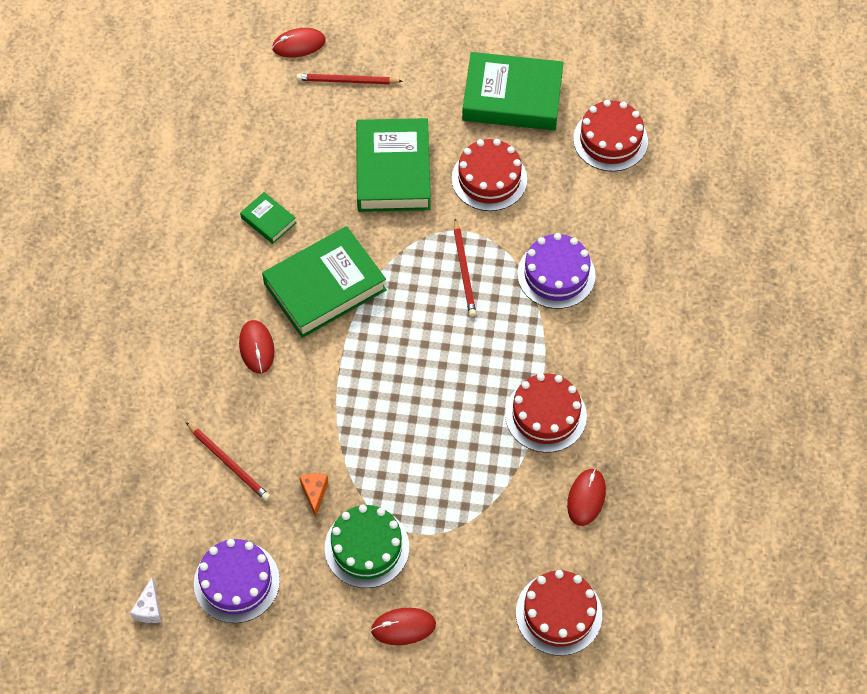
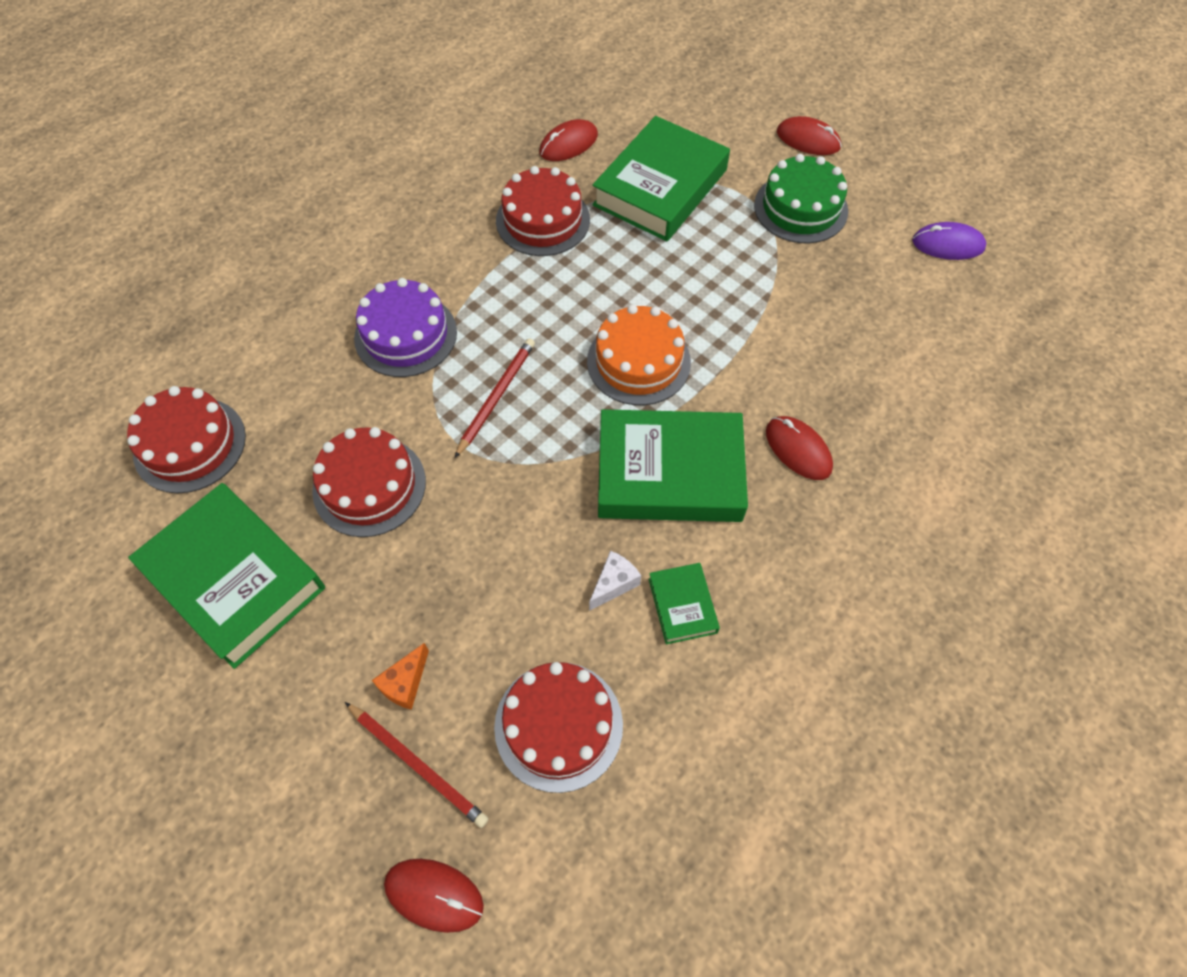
camera: 145 degrees left, 0 degrees up
(149, 608) = (1050, 267): white cheese -> white cheese (614, 584)
(229, 463) = (899, 348): red pencil -> none
(236, 582) = (948, 244): purple cake -> purple mouse
(256, 348) = (798, 449): red mouse -> red mouse turned 60 degrees counterclockwise
(314, 493) = (823, 275): orange cheese -> orange cheese (405, 683)
(393, 171) = (472, 573): green book -> green book (660, 188)
(395, 346) = (638, 361): none -> orange cake
(559, 613) = (666, 86): red cake -> red cake (558, 725)

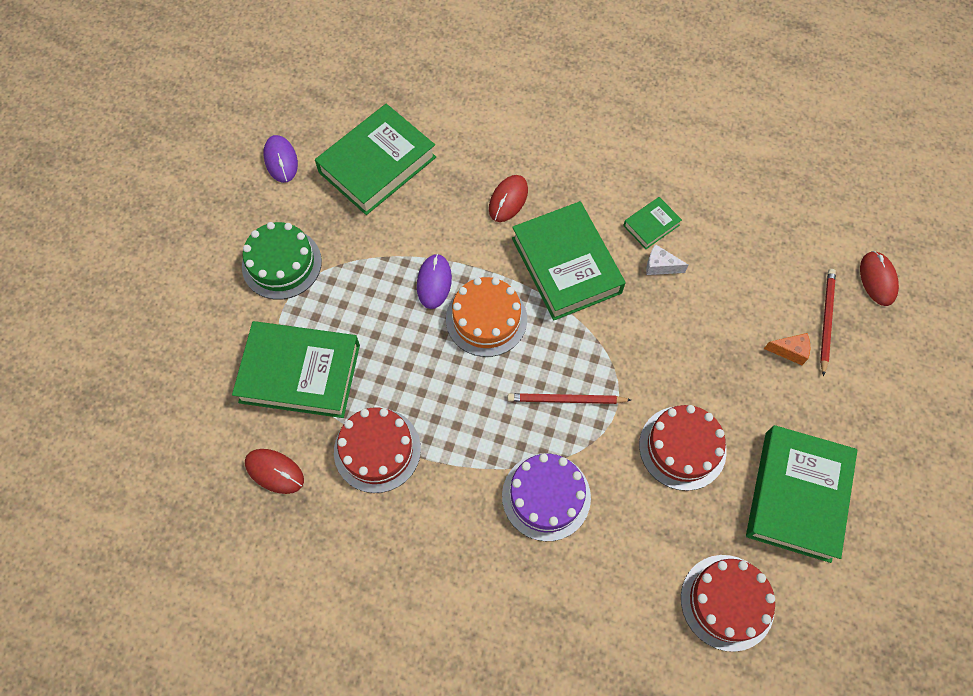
camera: 115 degrees left, 5 degrees up
(558, 725) = (758, 259): red cake -> none
(712, 330) = (434, 282): none -> purple mouse
(808, 140) = (197, 282): red mouse -> none
(908, 331) = (377, 164): none -> green book

